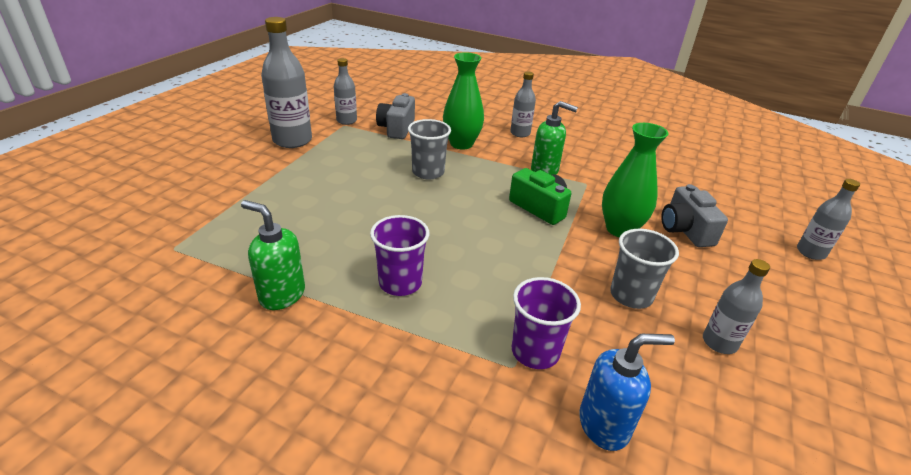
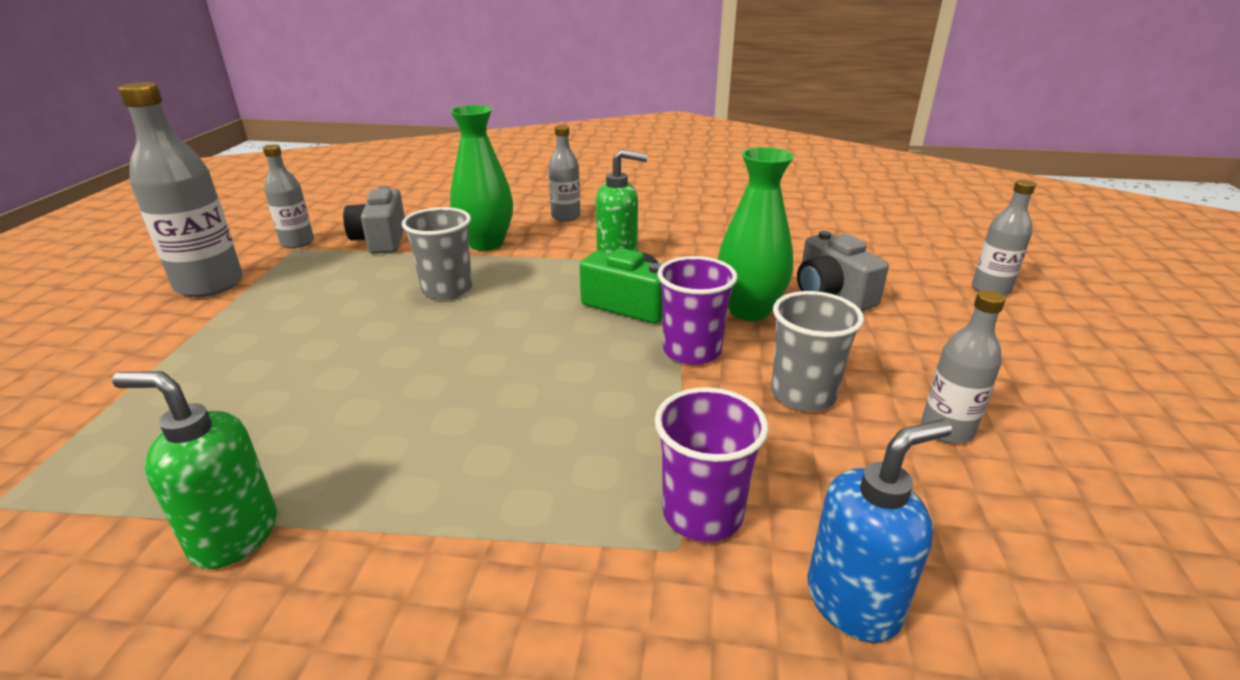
camera: 15 degrees left, 5 degrees down
(400, 283) = (449, 461): purple cup -> purple cup (692, 351)

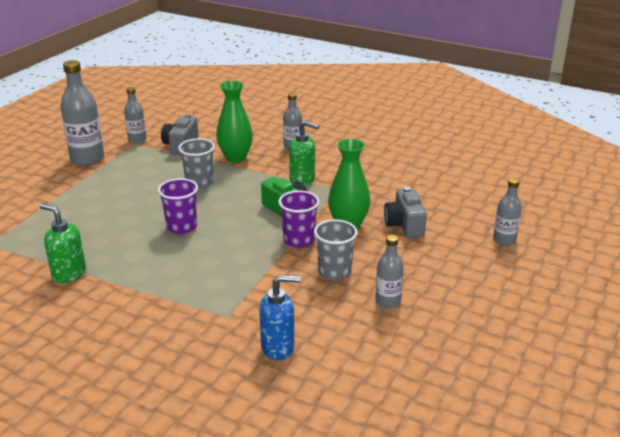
camera: 20 degrees right, 0 degrees up
(702, 514) = (246, 307): purple cup -> purple cup (182, 227)

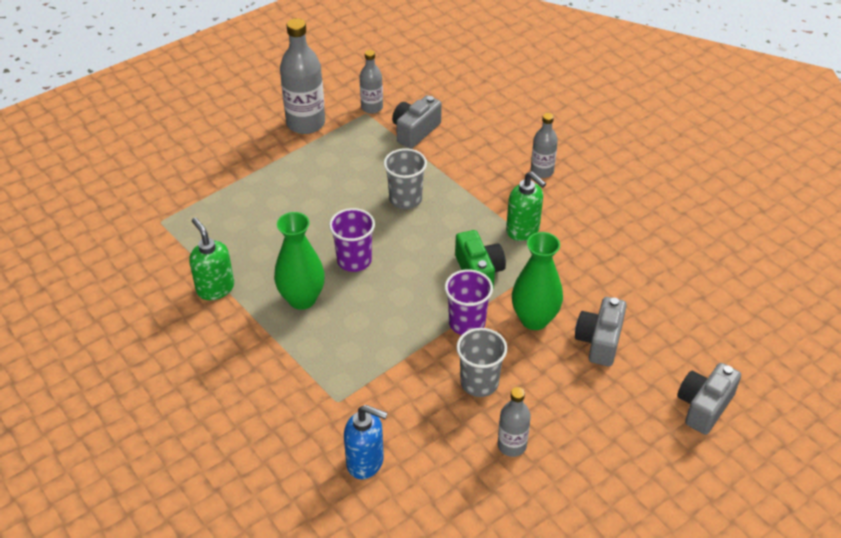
camera: 25 degrees right, 15 degrees up
(235, 158) = (466, 170): green vase -> green vase (302, 299)
(504, 240) = (704, 406): grey bottle -> grey camera

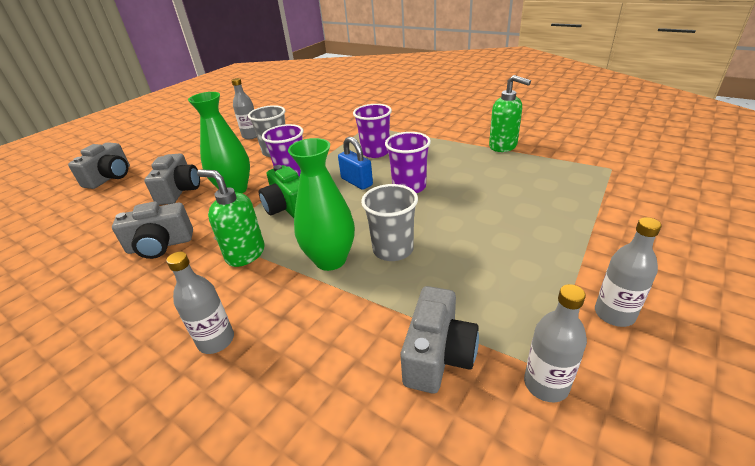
camera: 165 degrees right, 10 degrees down
(302, 299) = (431, 157): green vase -> green vase (330, 260)
(305, 123) = (614, 314): grey bottle -> grey bottle, size x0.57
(357, 332) = (375, 152): none -> purple cup
(365, 462) = (336, 114): blue soap dispenser -> none
(401, 286) = (356, 182): none -> blue padlock
(600, 263) = (160, 245): none -> grey camera

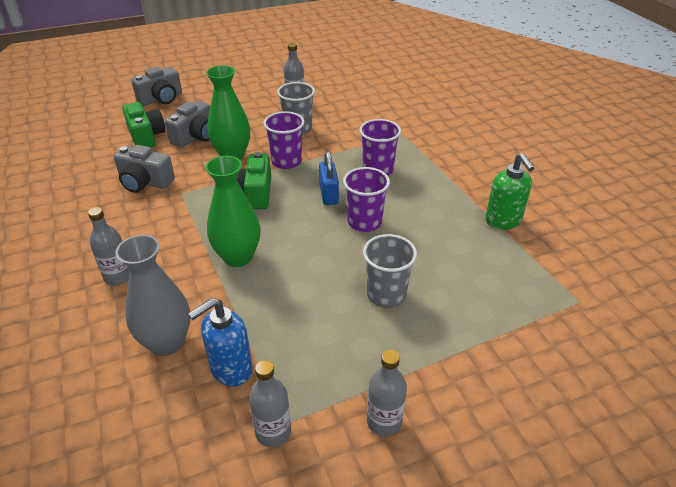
camera: 30 degrees right, 5 degrees up
(122, 210) = (146, 136): none -> green camera
(245, 254) = (189, 220): green soap dispenser -> none
(343, 371) = (167, 342): none -> grey vase
(393, 249) = (288, 273): grey cup -> grey cup (386, 294)
(438, 355) = (230, 369): grey camera -> blue soap dispenser

